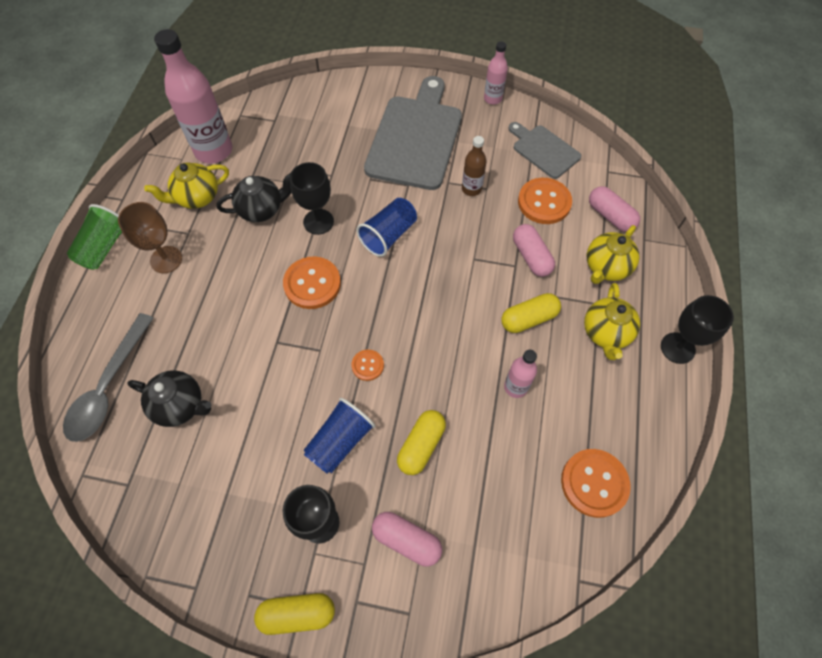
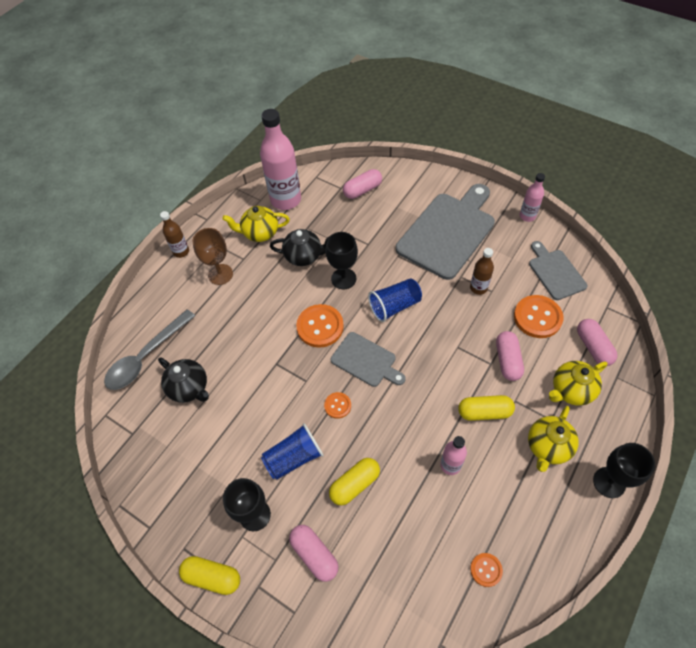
camera: 25 degrees right, 5 degrees down
(104, 247) = (181, 251): green cup -> brown bottle
(301, 116) = (362, 190): none -> pink capsule
(380, 305) = (366, 361): none -> grey cutting board
(594, 483) = (486, 570): orange button -> orange button, size x0.53

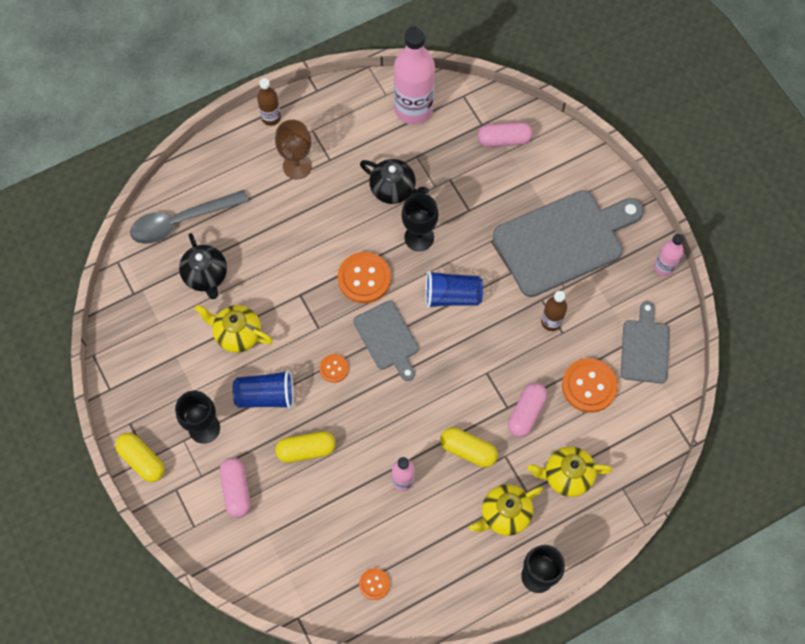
camera: 25 degrees right, 10 degrees up
(260, 233) = (363, 137): yellow teapot -> yellow teapot (237, 334)
(593, 347) = (622, 446): pink capsule -> none

